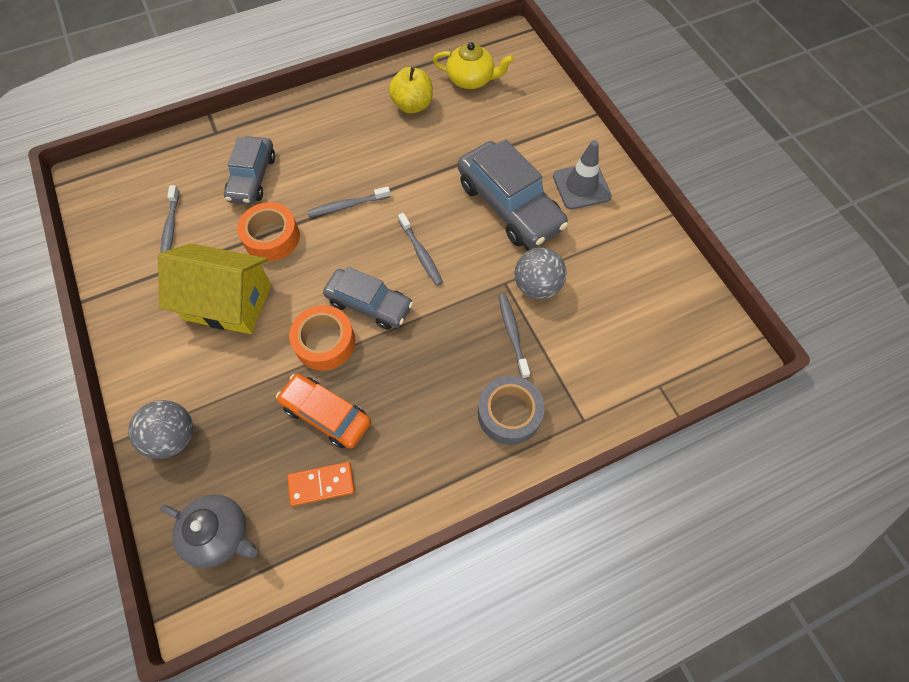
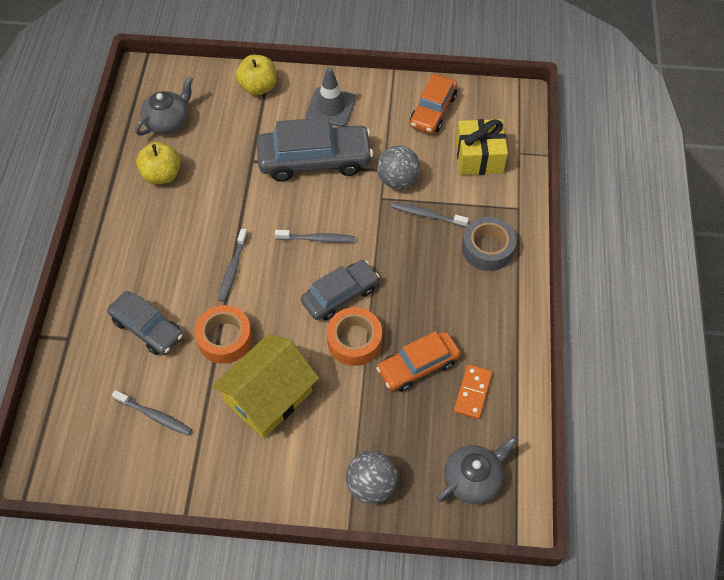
camera: 60 degrees left, 5 degrees down
(471, 79) = (168, 121): yellow teapot -> grey teapot
(559, 120) = (258, 87): none -> yellow apple
(622, 348) = (479, 157): none -> yellow gift
(648, 274) = (433, 111): none -> orange car

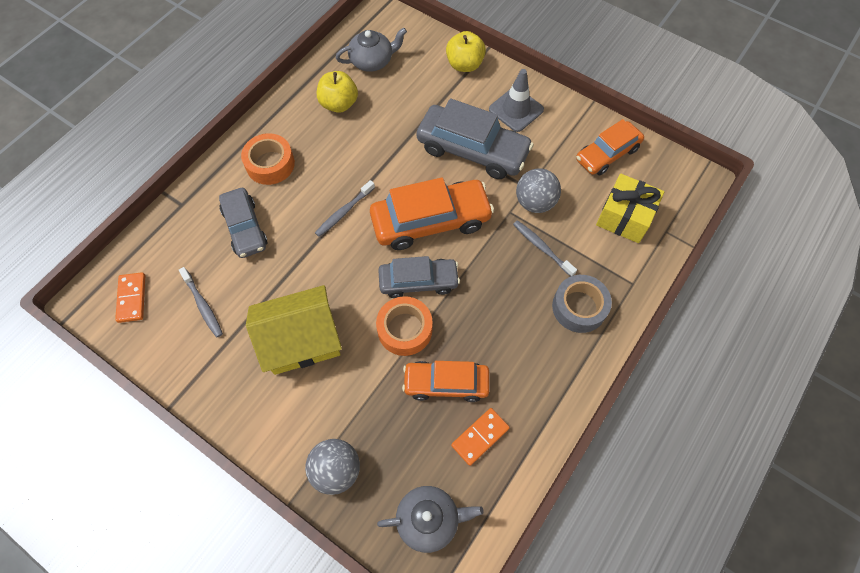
camera: 30 degrees right, 5 degrees up
(79, 445) = (132, 298): none -> orange domino
(225, 338) = (299, 269): orange tape -> orange tape (270, 164)
(317, 239) = (431, 221): grey toothbrush -> orange car

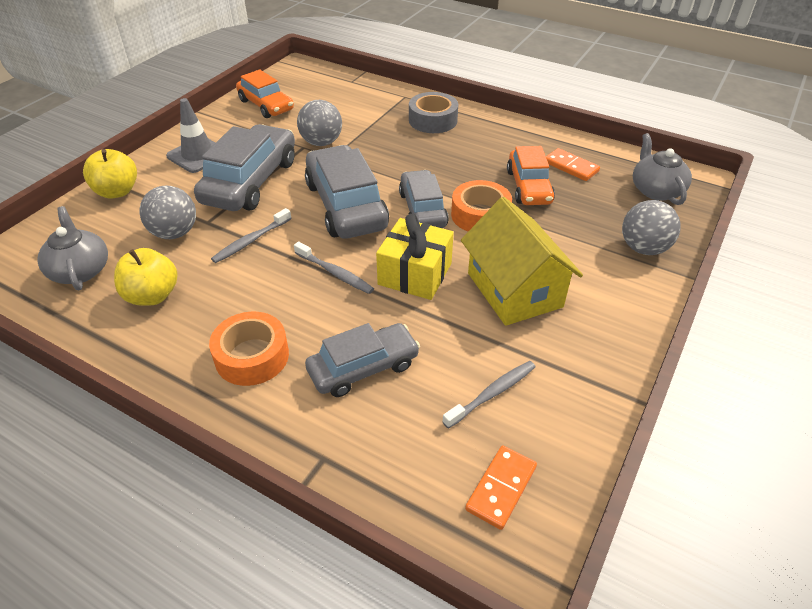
camera: 95 degrees left, 20 degrees down
(132, 298) = (501, 488): orange domino -> orange domino turned 45 degrees counterclockwise
(407, 107) = (174, 233): none -> grey ball
(431, 221) = (346, 205): orange car -> grey car
(541, 247) = (373, 138): grey toothbrush -> grey toothbrush (251, 241)
(624, 217) = (337, 98): yellow gift -> yellow gift (415, 274)

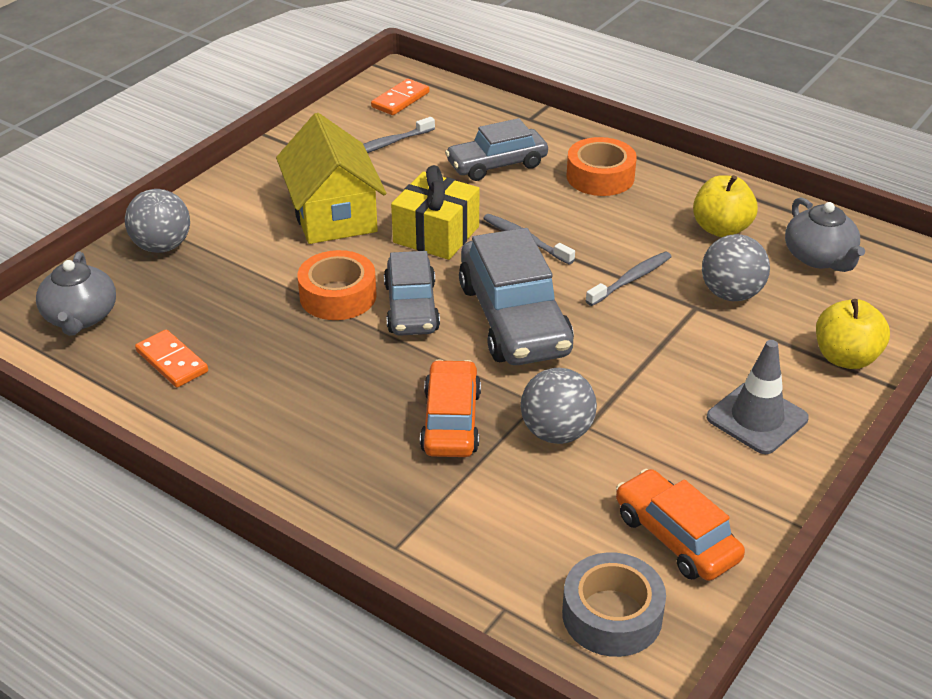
camera: 175 degrees left, 5 degrees down
(250, 181) = (656, 364): grey car -> none
(433, 120) = (355, 474): grey tape -> grey tape (612, 615)
(529, 187) = (253, 332): orange car -> orange car (451, 421)

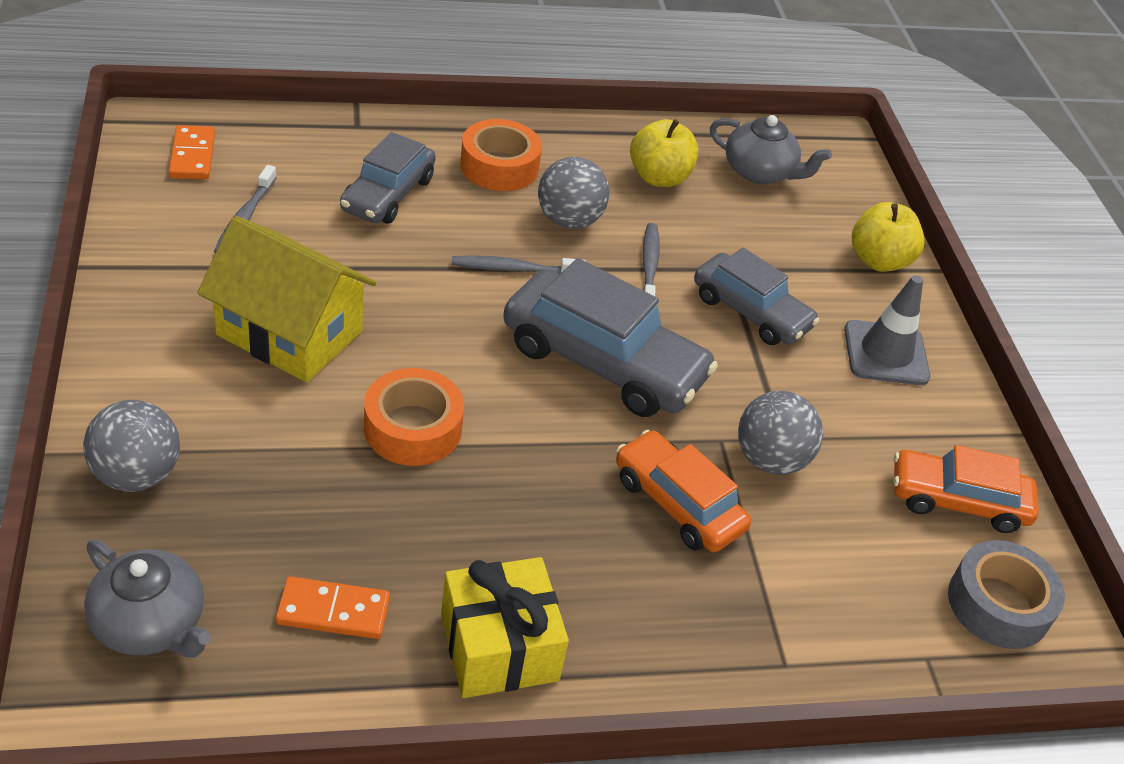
camera: 50 degrees left, 5 degrees up
(411, 307) = (499, 401): grey car -> grey car (751, 312)
(436, 234) = (424, 305): yellow gift -> yellow gift (499, 647)
(731, 294) = (738, 241): grey ball -> grey ball (569, 220)

